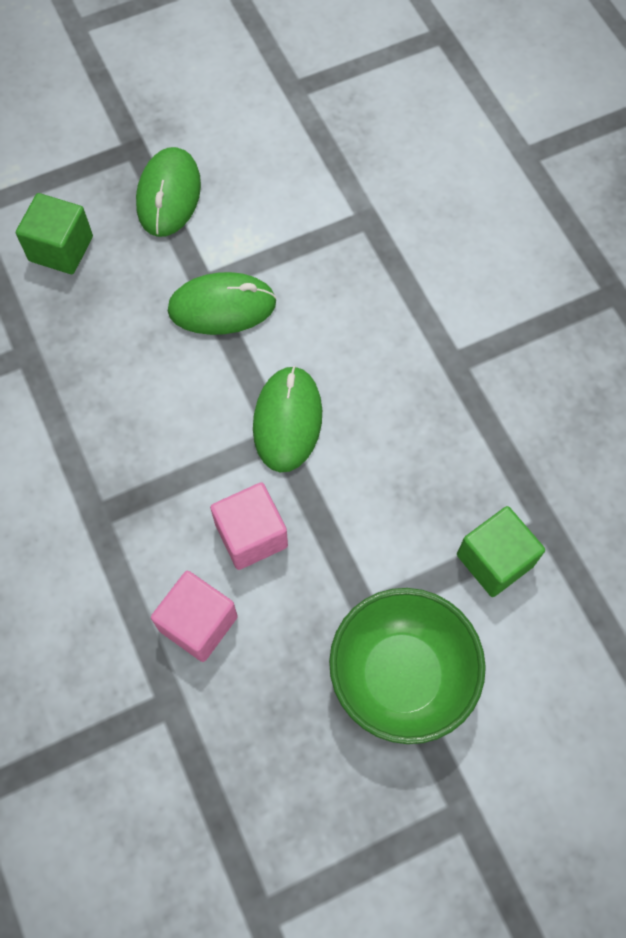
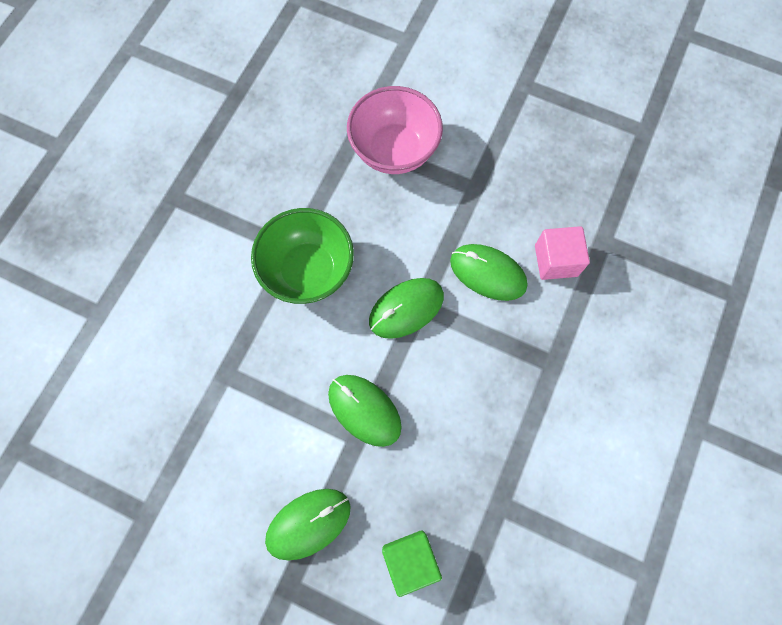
camera: 130 degrees left, 5 degrees up
(251, 535) = (488, 273): pink cube -> green mouse
(401, 676) = (491, 151): green bowl -> green bowl (308, 271)
(494, 560) = (394, 150): green cube -> pink bowl

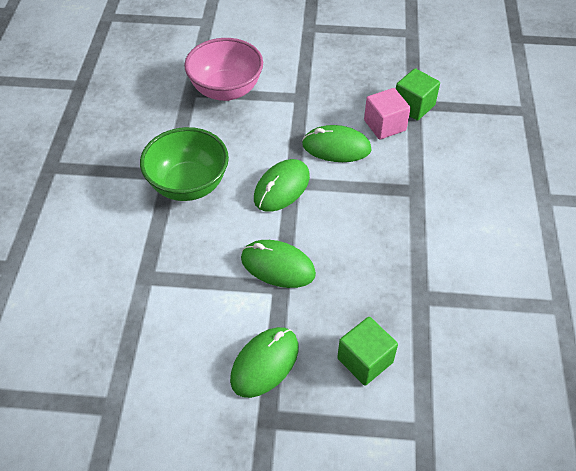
camera: 20 degrees left, 20 degrees down
(601, 244) = (414, 106): none -> green cube

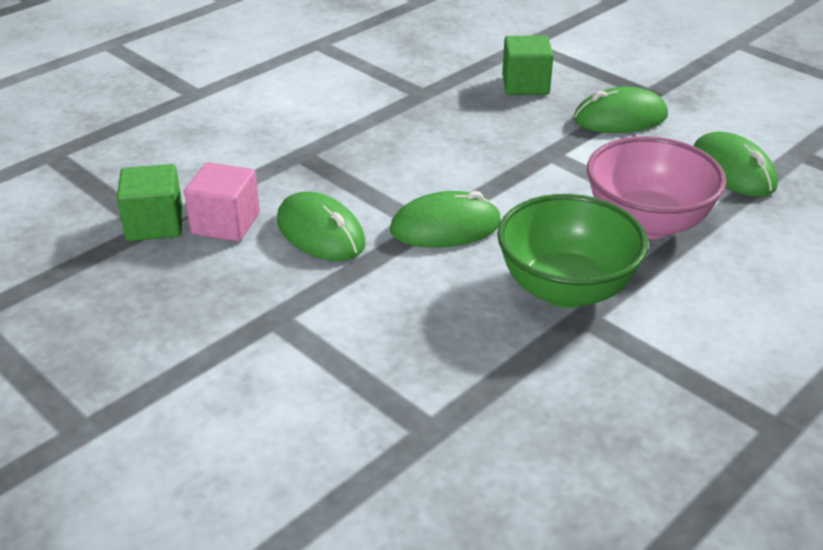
camera: 140 degrees left, 15 degrees down
(226, 90) = (369, 395): pink bowl -> pink bowl (646, 223)
(278, 266) = (534, 167): green mouse -> green mouse (732, 170)

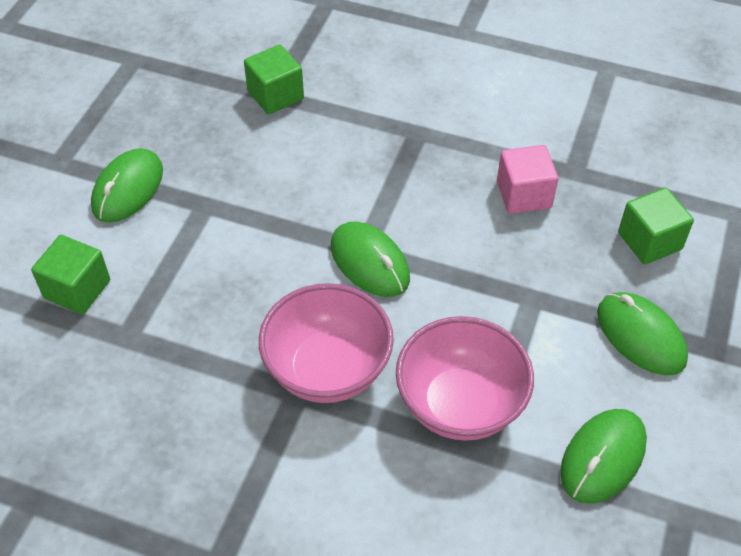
camera: 65 degrees right, 15 degrees up
(226, 224) = (298, 131): pink cube -> pink cube (524, 195)
(320, 232) = (317, 189): green mouse -> green mouse (128, 188)
(323, 460) = (77, 289): none -> green cube
(566, 289) = (328, 370): green bowl -> pink bowl

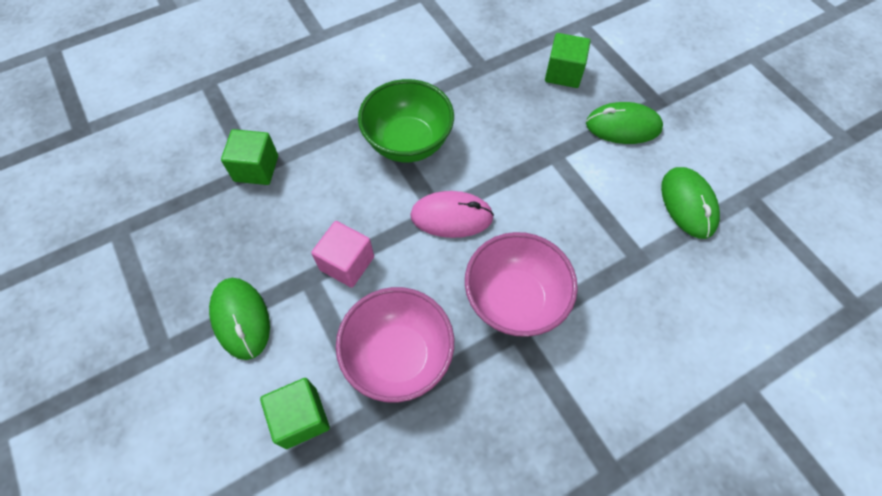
camera: 50 degrees left, 10 degrees up
(369, 262) = (451, 216): green mouse -> pink mouse
(416, 176) = (408, 143): none -> green bowl
(460, 404) = (599, 246): pink bowl -> pink bowl (398, 356)
(524, 195) = (476, 102): pink cube -> pink cube (347, 263)

